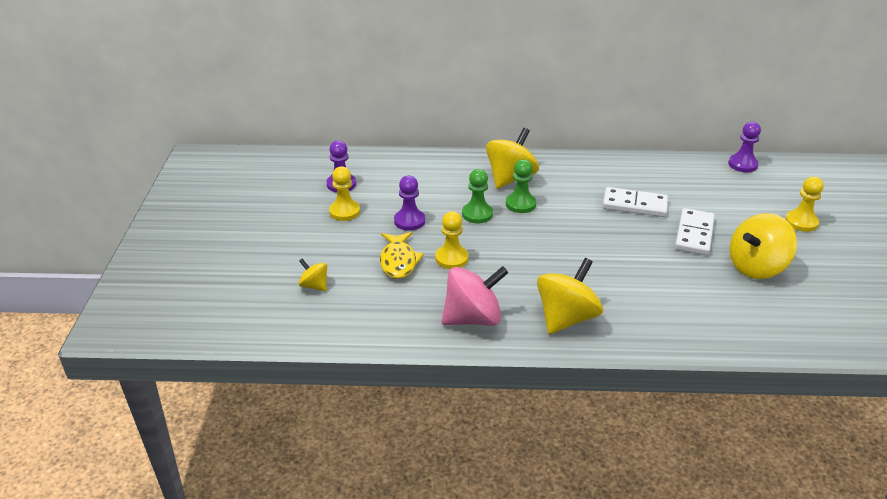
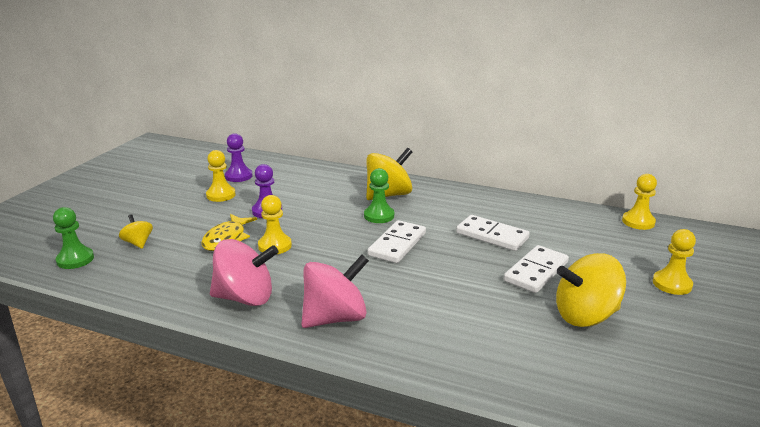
camera: 20 degrees right, 10 degrees down
(477, 214) = (331, 216): green pawn -> green pawn (75, 259)
(561, 232) = (397, 244): none -> white domino
(566, 318) = (335, 318): yellow spinning top -> pink spinning top
(742, 164) = (638, 222): purple pawn -> yellow pawn

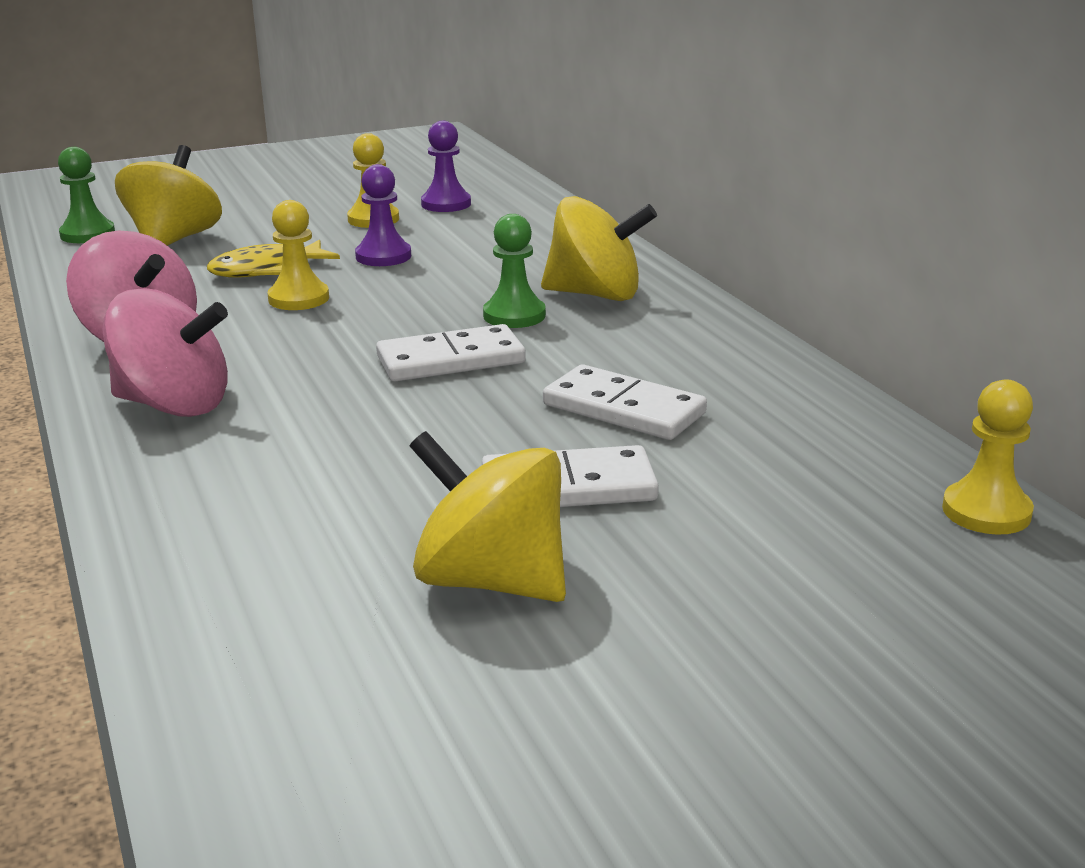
camera: 45 degrees right, 0 degrees up
(138, 243) = (174, 240): yellow spinning top -> yellow spinning top, size x1.98
(492, 236) = (623, 409): white domino -> white domino turned 45 degrees counterclockwise
(672, 284) = (781, 630): yellow pawn -> none

